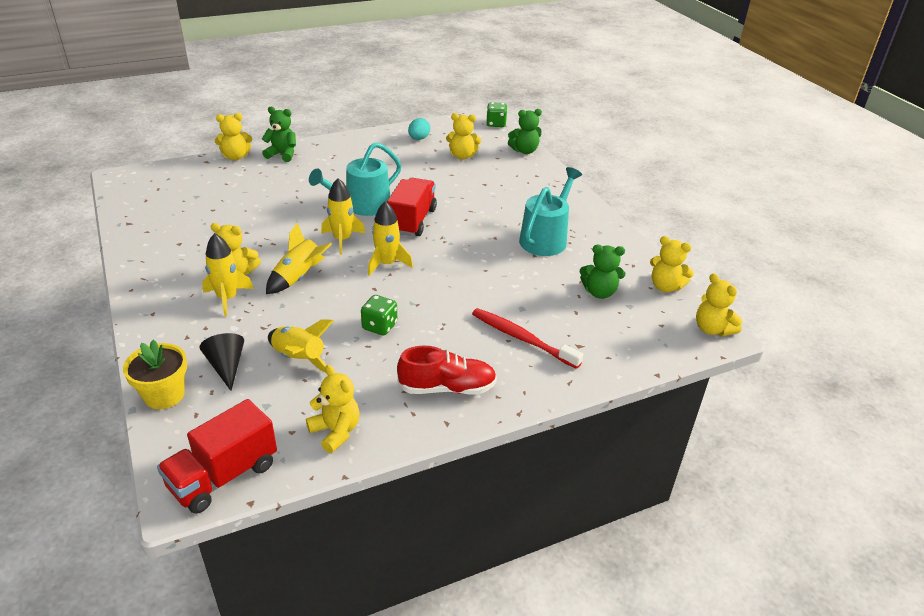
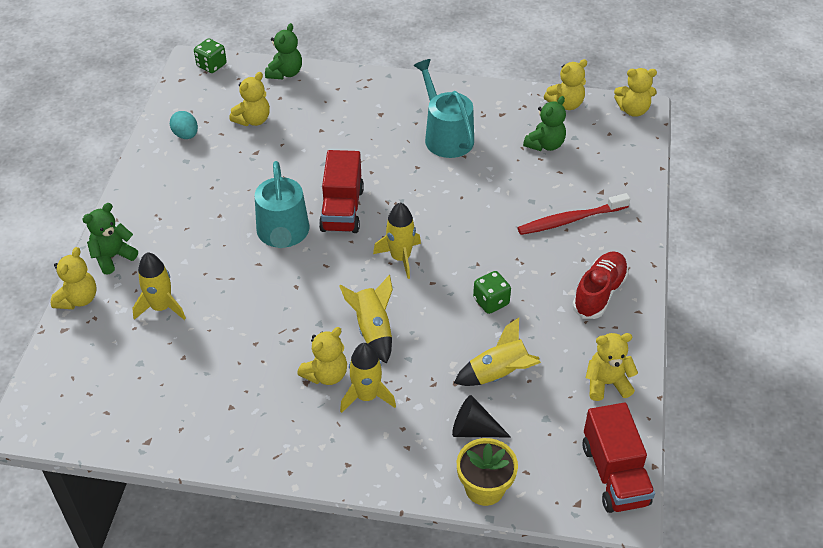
camera: 55 degrees left, 10 degrees up
(342, 240) = (333, 273): yellow rocket -> yellow rocket (161, 307)
(412, 221) = (342, 209): red truck -> red truck turned 135 degrees counterclockwise

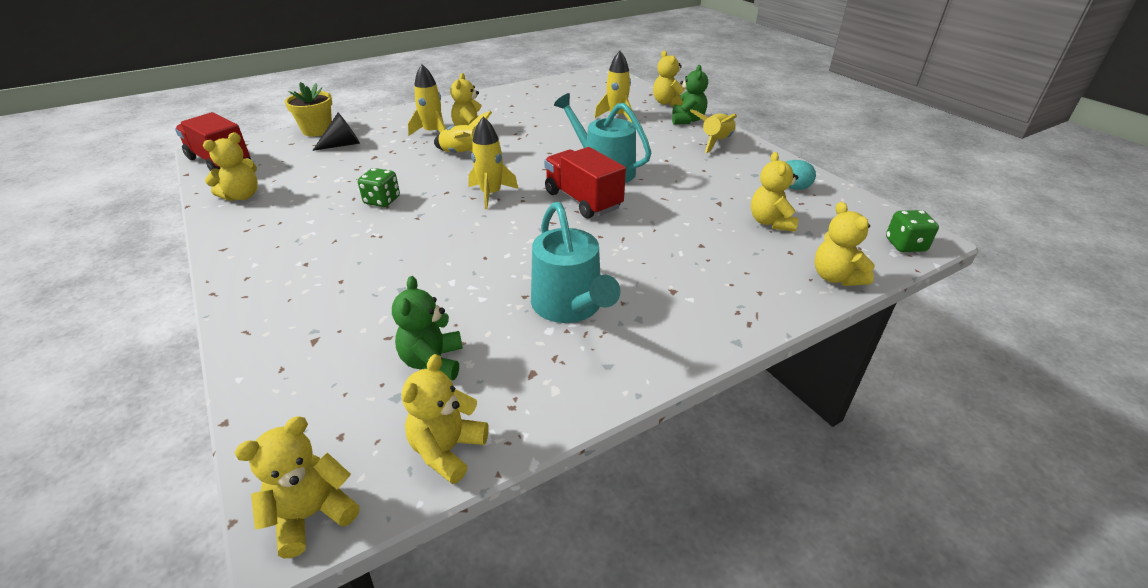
camera: 140 degrees right, 10 degrees down
(285, 73) = (835, 277): green teddy bear -> yellow teddy bear
(446, 136) = (569, 305): turquoise watering can -> turquoise watering can turned 45 degrees clockwise
(498, 374) = (343, 170): yellow rocket -> yellow rocket (715, 142)
(570, 220) = (340, 291): red toothbrush -> none
(599, 293) = (273, 245): red shoe -> none

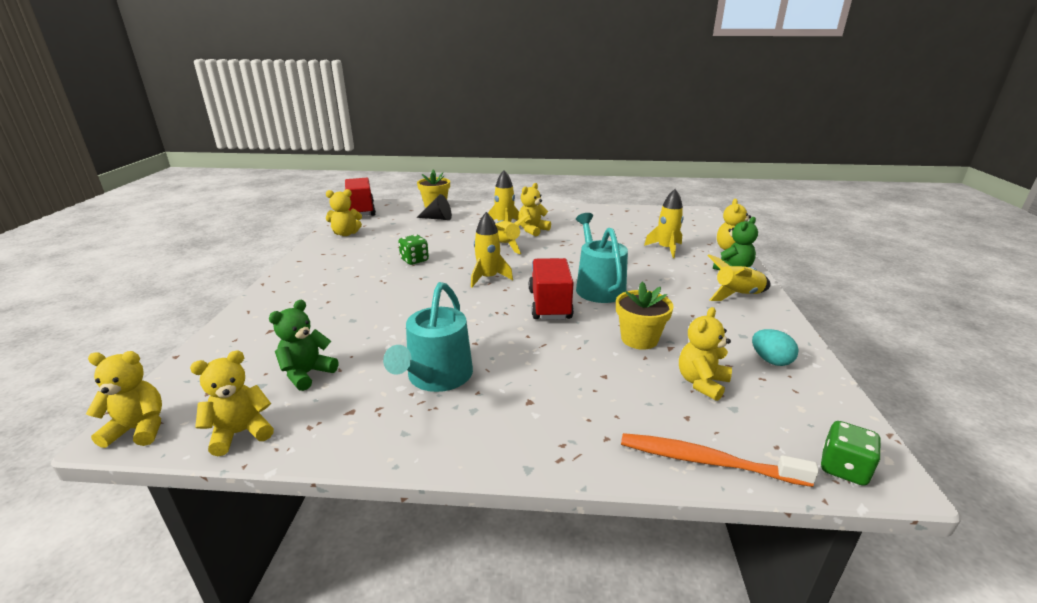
camera: 35 degrees right, 10 degrees down
(690, 204) = (639, 339): none -> yellow flower pot
(835, 277) = (707, 461): yellow teddy bear -> orange toothbrush

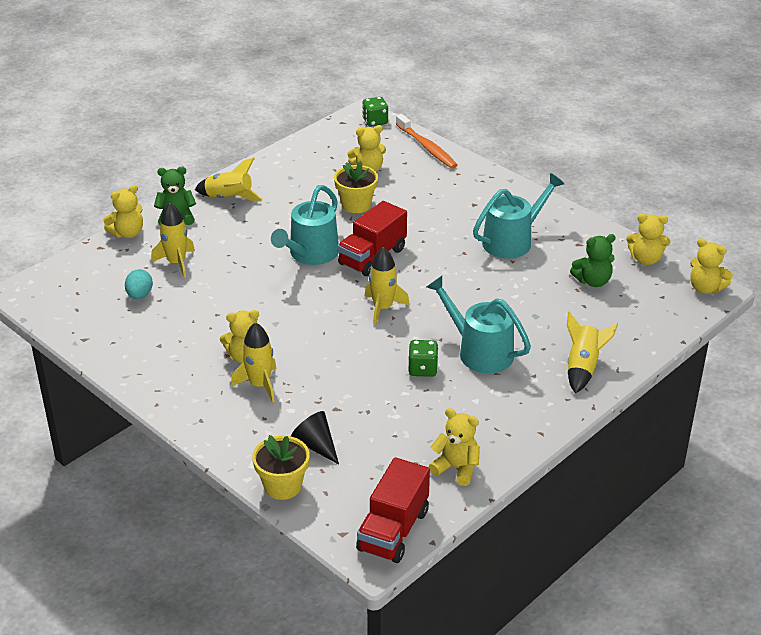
camera: 140 degrees left, 10 degrees up
(381, 281) = (480, 352): none -> turquoise watering can
(505, 246) = (310, 345): yellow rocket -> yellow rocket (583, 368)
(770, 360) = (307, 160): turquoise egg -> turquoise egg (140, 295)

